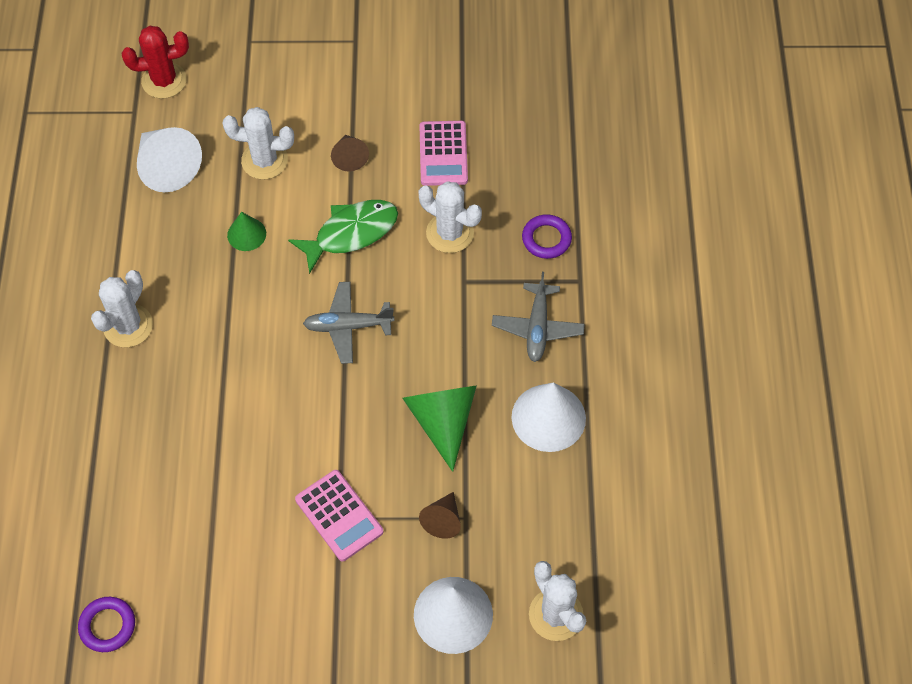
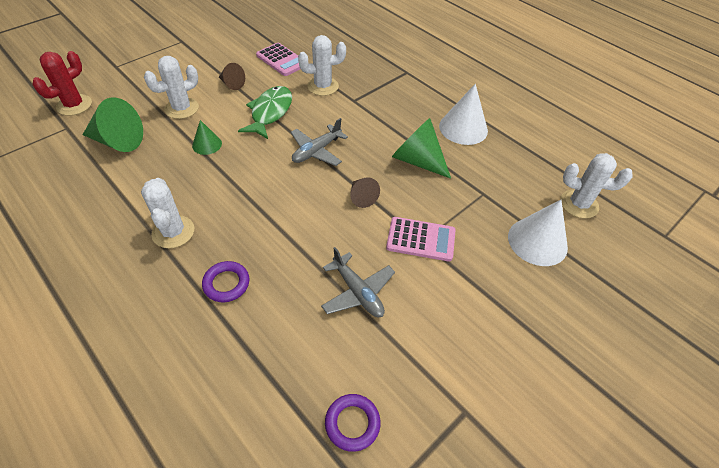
camera: 45 degrees left, 10 degrees down
(167, 167) = (118, 141): white cone -> green cone
(443, 520) = (474, 202): brown cone -> brown cone (361, 197)
(537, 327) = (411, 98): grey plane -> grey plane (357, 292)
(546, 239) = (372, 65): purple ring -> purple ring (226, 283)

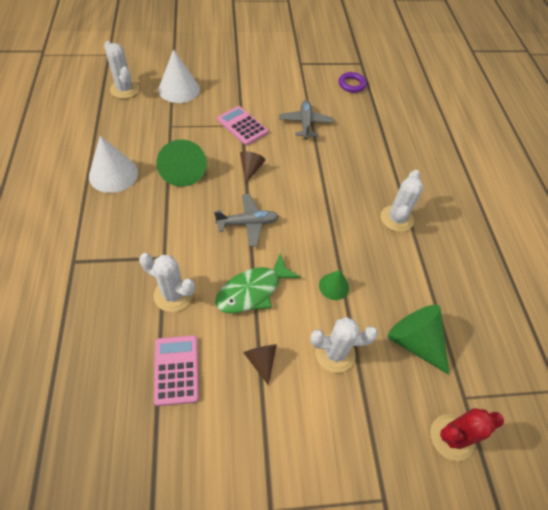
camera: 145 degrees left, 5 degrees up
(226, 283) = (377, 167): purple ring -> none

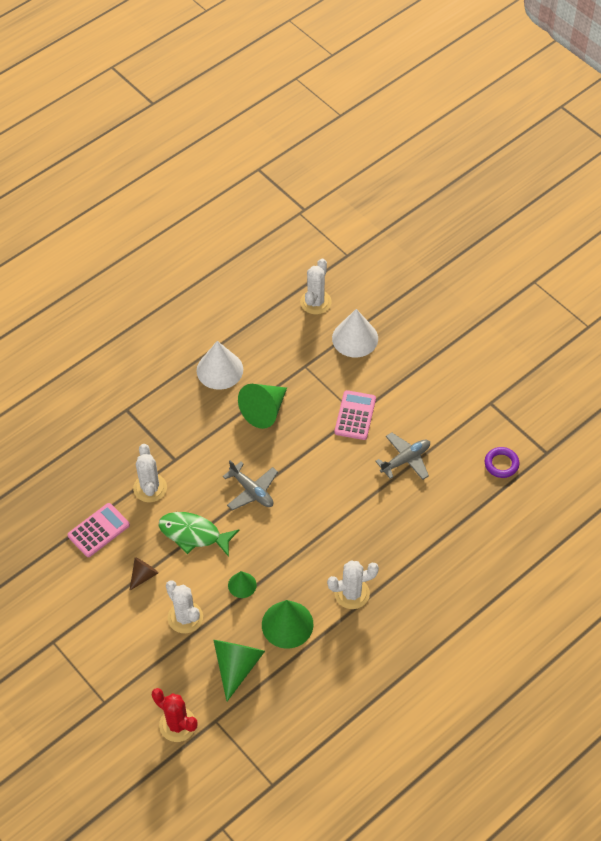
camera: 60 degrees right, 0 degrees up
(251, 169) = (310, 455): brown cone -> none
(396, 278) = (287, 624): none -> green cone

